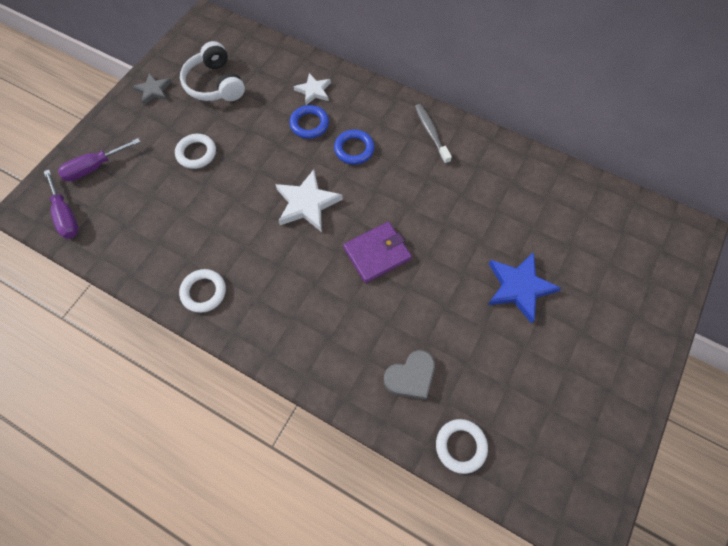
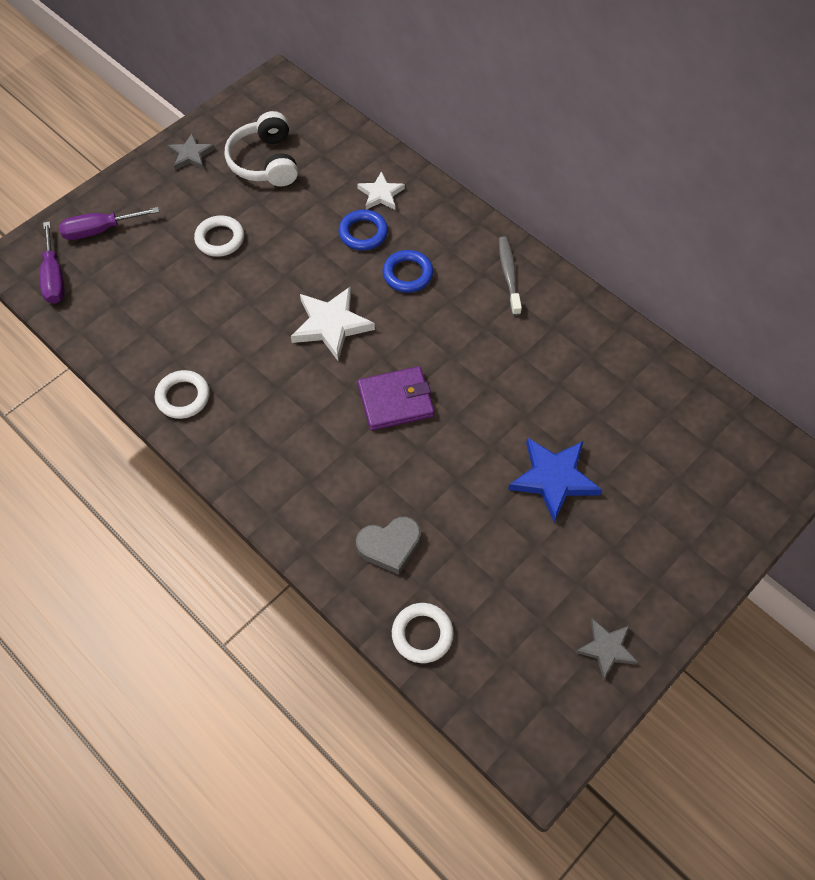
camera: 15 degrees right, 5 degrees down
(606, 417) = (606, 649): none -> grey star

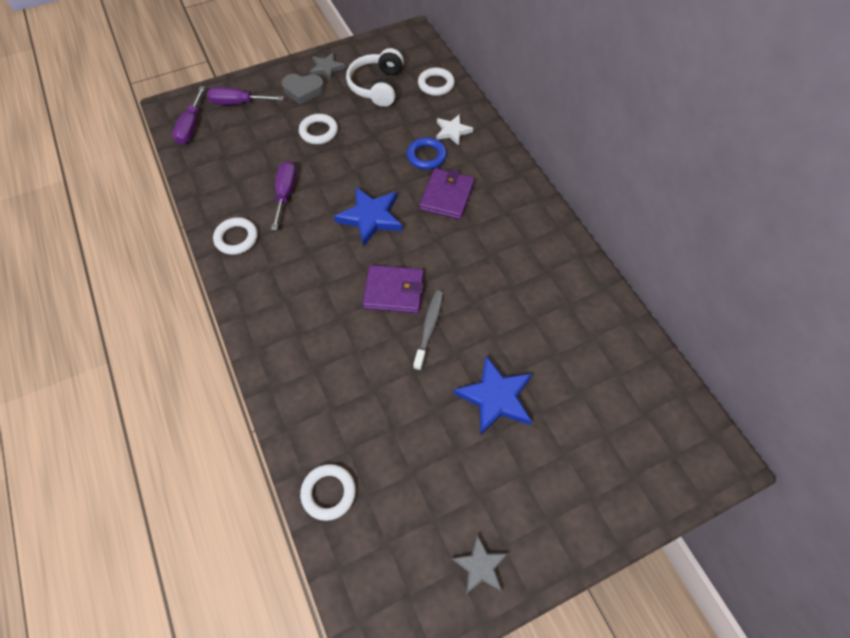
camera: 20 degrees right, 0 degrees up
(216, 326) = (285, 193): none -> purple screwdriver
(331, 325) = (370, 217): white star -> blue star
(335, 141) = (436, 84): none -> white ring
(389, 546) = (336, 407): grey heart -> grey heart (303, 91)
(407, 274) = (447, 196): blue ring -> purple wallet
(509, 275) = (527, 219): grey toothbrush -> grey toothbrush (429, 328)

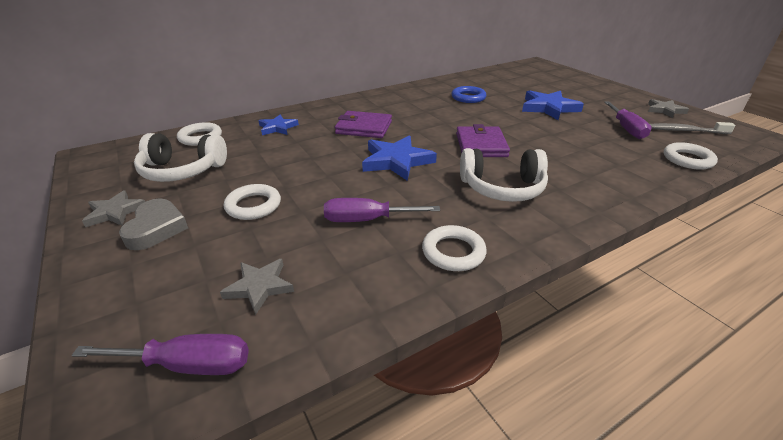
camera: 95 degrees left, 25 degrees down
(234, 145) = (260, 287): none -> grey star
(238, 103) = (146, 301): purple screwdriver -> purple screwdriver (626, 129)
(309, 288) = (502, 188): none -> white headphones
(426, 156) = (310, 138): blue ring -> blue ring (468, 97)
(429, 328) = (509, 130): grey toothbrush -> grey toothbrush (684, 131)
(452, 131) = (278, 128): white star -> blue star

